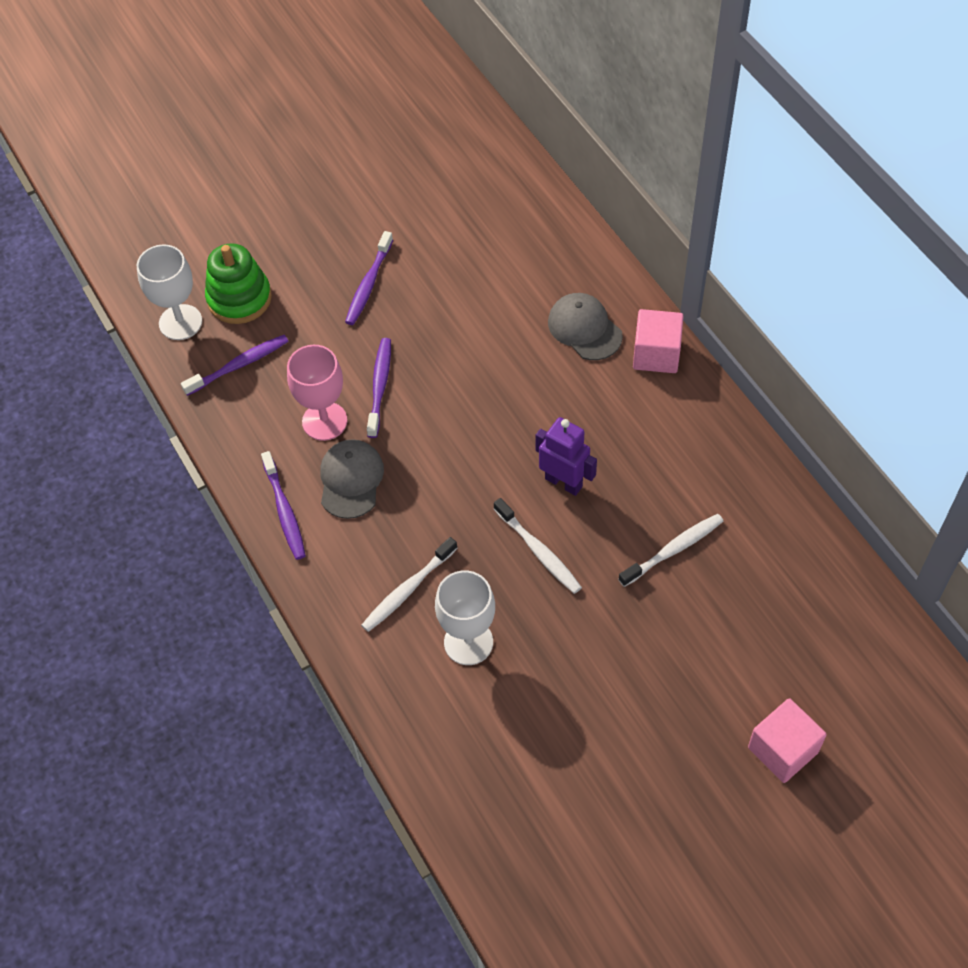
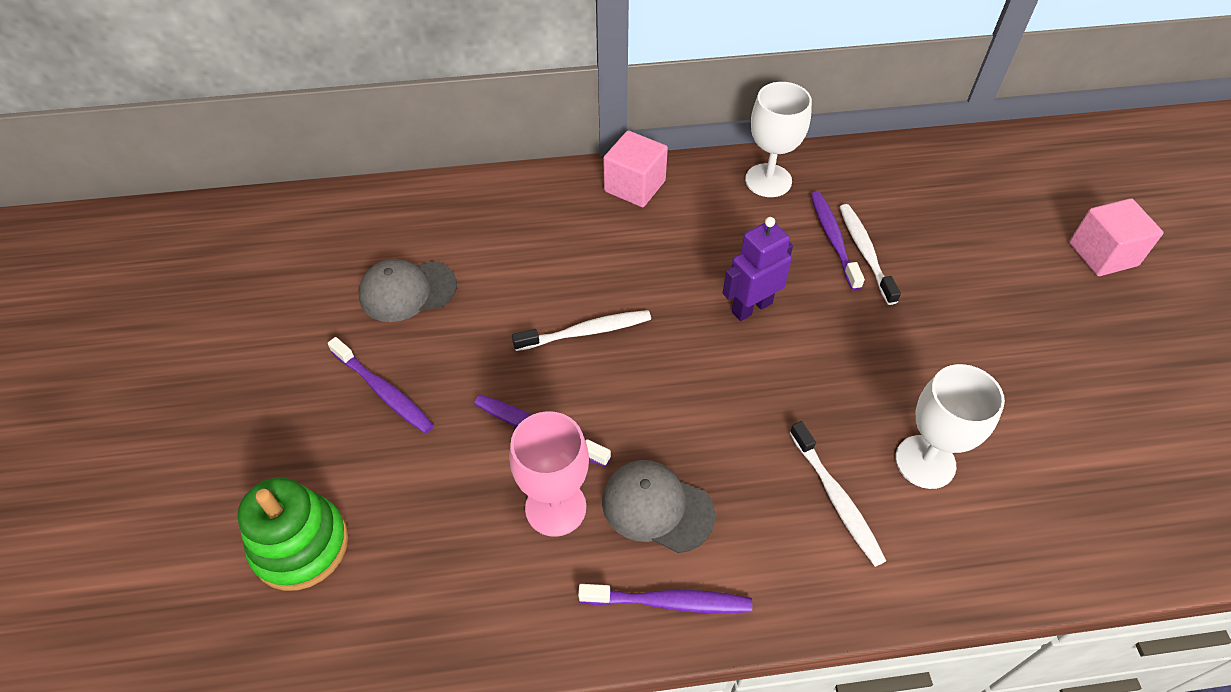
camera: 70 degrees left, 5 degrees down
(180, 322) = (286, 638): white goblet -> white goblet (768, 180)
(239, 365) = (409, 582): purple toothbrush -> purple toothbrush (833, 239)
(539, 551) = (828, 357): white toothbrush -> white toothbrush (586, 332)
(584, 328) = (572, 226): grey cap -> grey cap (407, 291)

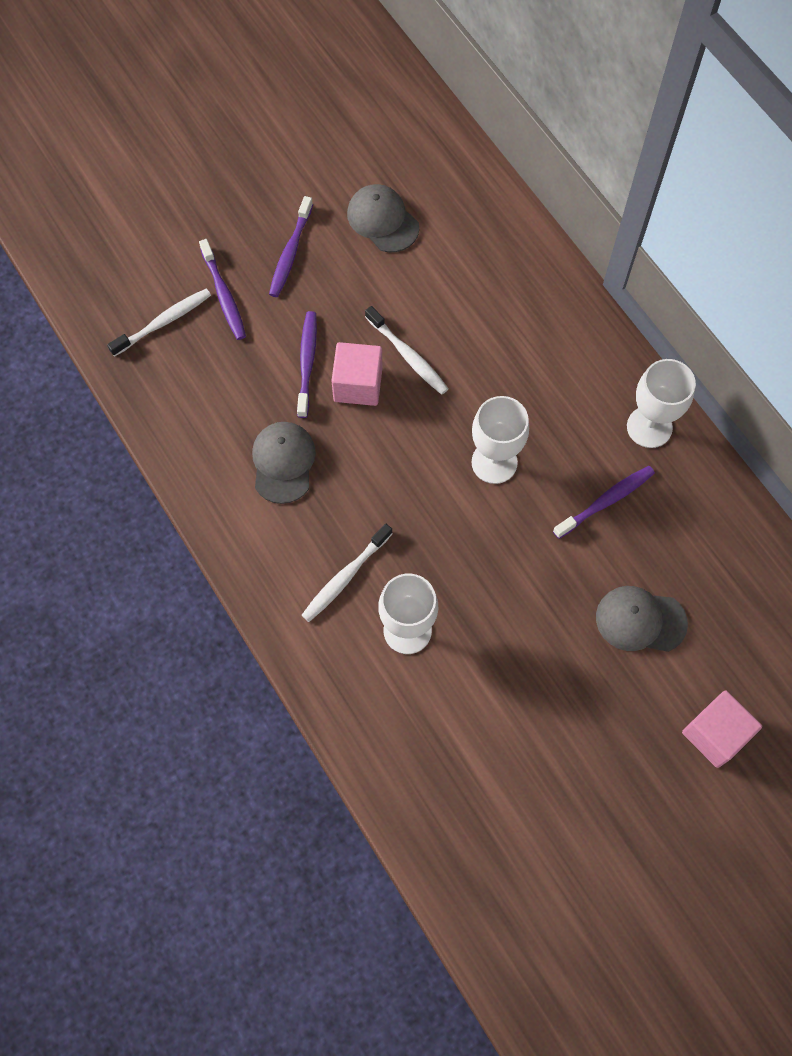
camera: 65 degrees right, 15 degrees up
(301, 545) = (160, 269): green stacking toy -> none
(555, 507) = (254, 400): pink goblet -> none
(634, 186) = (581, 325): pink cube -> pink cube (358, 384)
(669, 602) = (219, 497): purple toothbrush -> purple toothbrush (224, 295)
(751, 307) = (494, 462): purple robot -> white goblet
(865, 252) = (604, 531): white toothbrush -> white toothbrush (163, 322)
(970, 262) = (640, 620): none -> grey cap

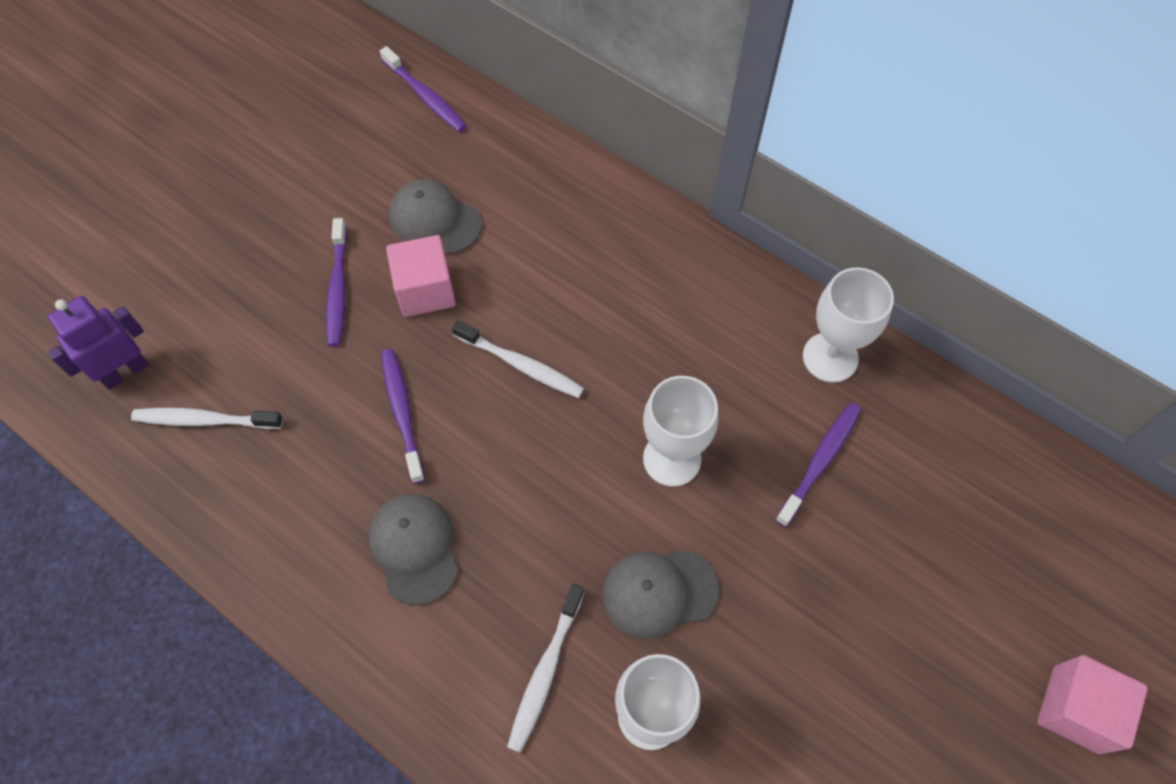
camera: 20 degrees left, 5 degrees down
(117, 267) = (125, 371): none -> purple robot
(163, 322) = (205, 420): white toothbrush -> white toothbrush turned 120 degrees counterclockwise
(224, 295) = (272, 364): purple toothbrush -> purple toothbrush (425, 96)
(358, 384) = (473, 419): pink cube -> pink cube (425, 290)
(640, 620) = (923, 594): grey cap -> grey cap (659, 592)

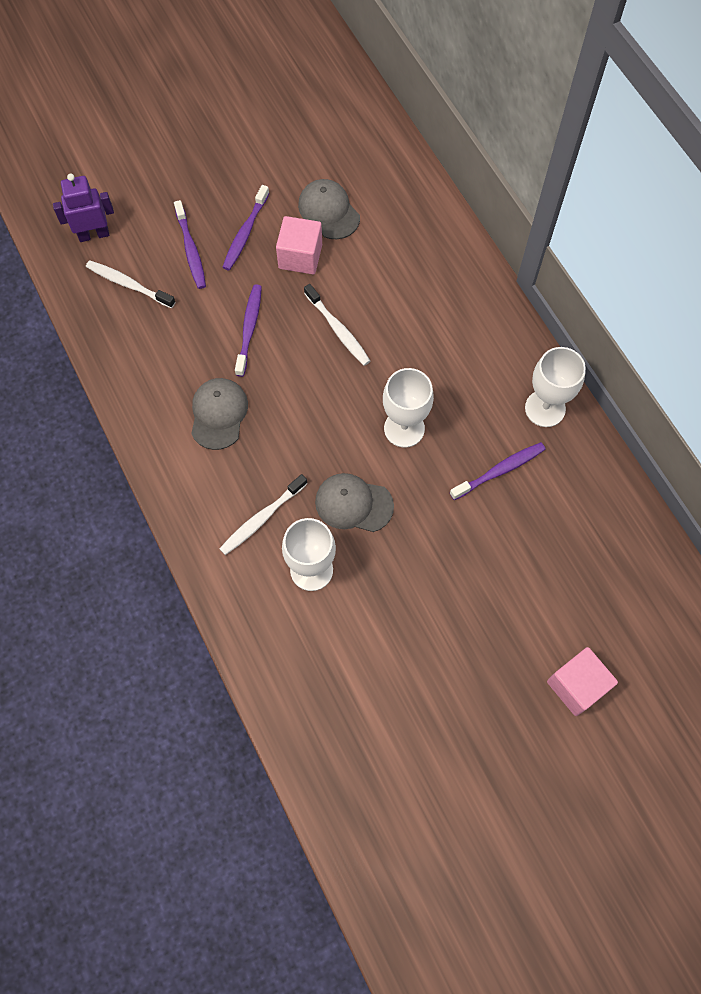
camera: 25 degrees right, 5 degrees up
(425, 96) = (363, 121): purple toothbrush -> purple toothbrush (191, 250)

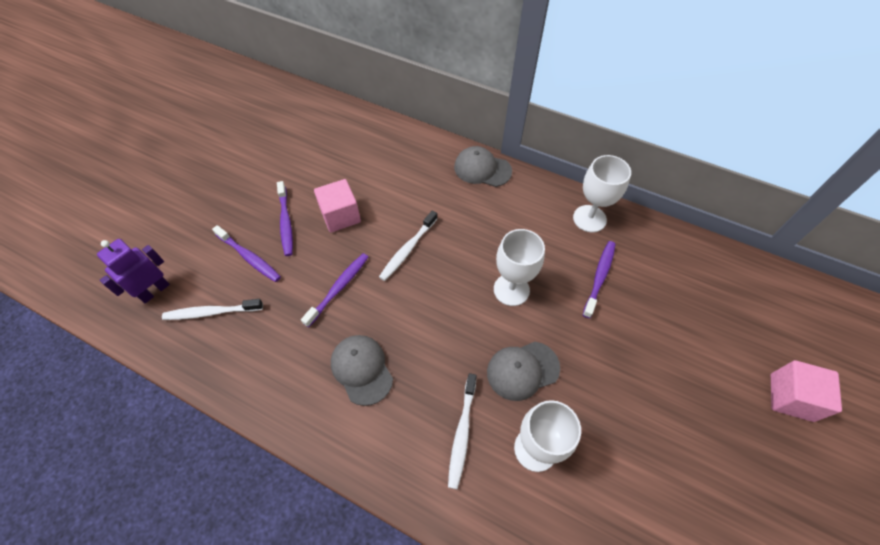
camera: 35 degrees left, 10 degrees down
(249, 329) = (339, 288): purple toothbrush -> purple toothbrush turned 60 degrees clockwise
(329, 211) = (339, 176): grey cap -> grey cap (482, 169)
(338, 330) = (407, 249): white toothbrush -> white toothbrush turned 105 degrees clockwise

